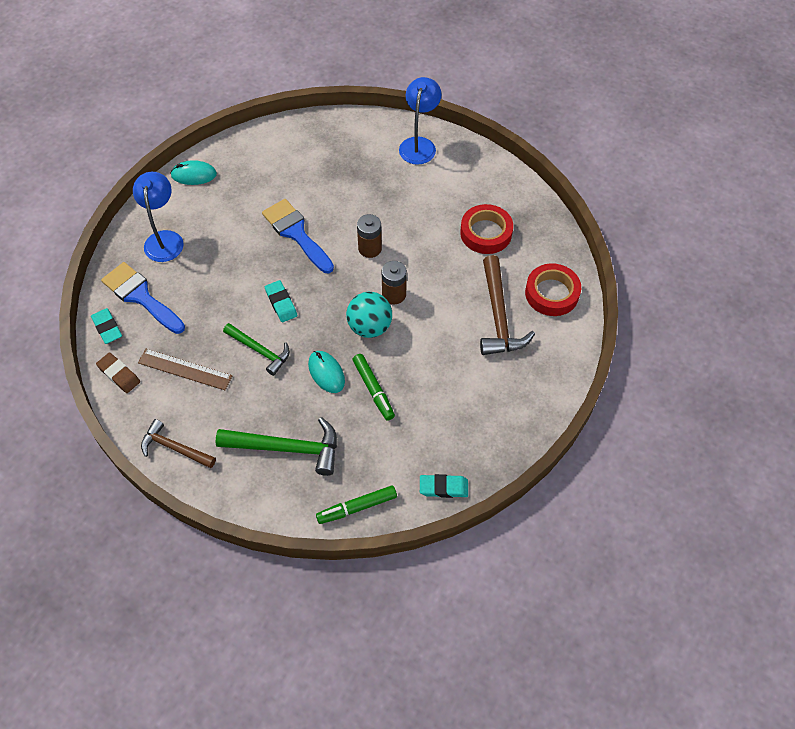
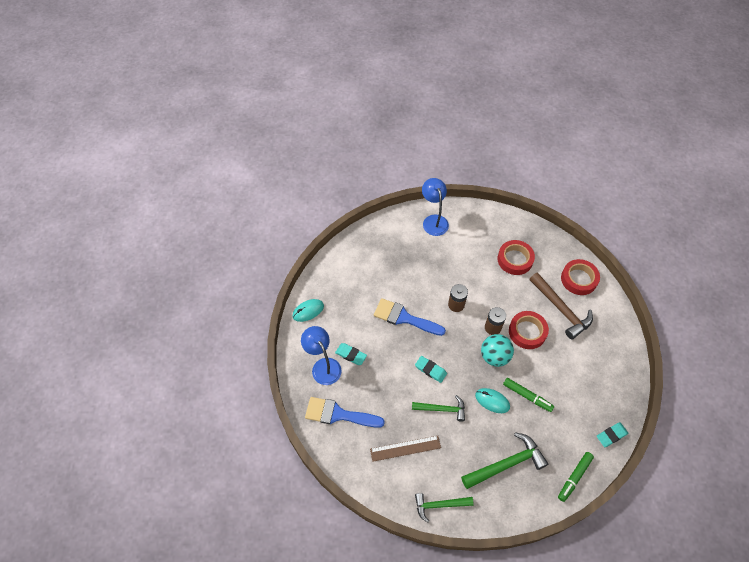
camera: 30 degrees left, 0 degrees up
(107, 328) = (333, 448): turquoise eraser -> turquoise eraser (351, 355)
(119, 374) = (366, 476): brown eraser -> none
(175, 448) = (440, 505): brown hammer -> green hammer
(433, 320) = (527, 332): none -> red tape

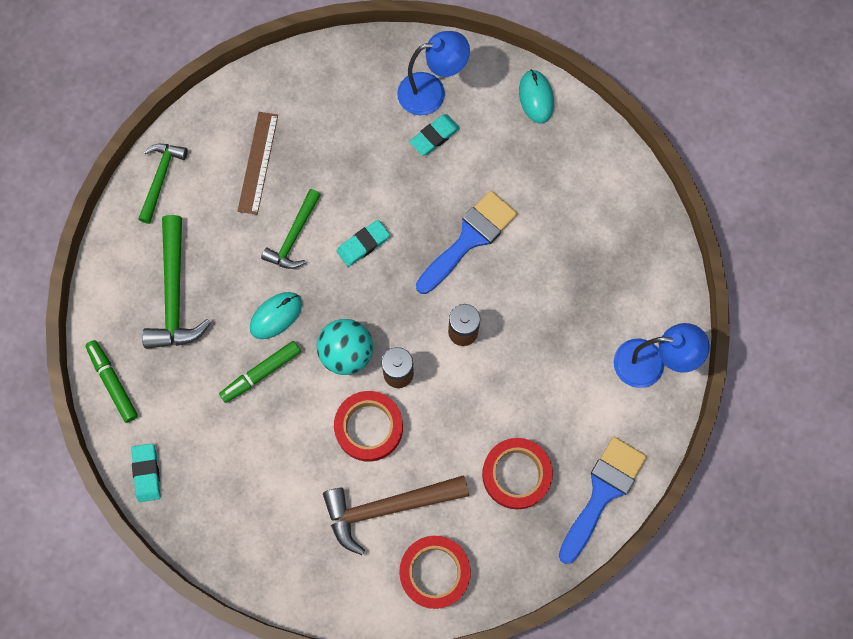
camera: 110 degrees right, 15 degrees up
(338, 414) = (346, 90): blue brush -> blue brush (602, 493)

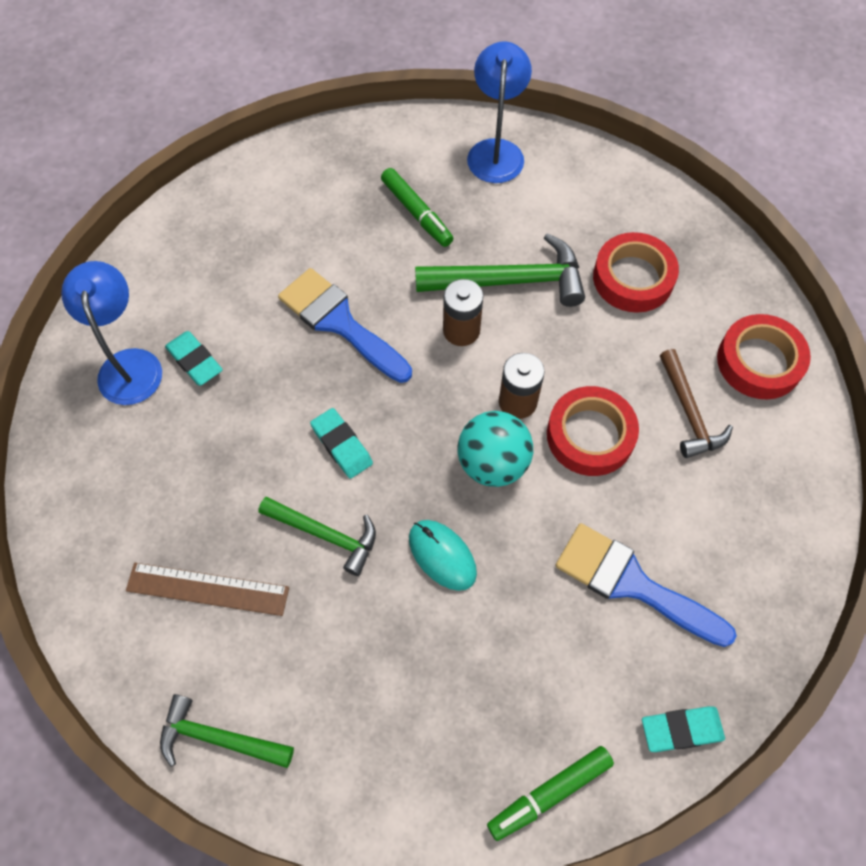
camera: 90 degrees left, 10 degrees down
(175, 293) = (408, 704): green hammer -> green hammer (509, 281)
(261, 373) = (525, 573): green marker -> green marker (416, 213)
(388, 507) = (689, 412): brown hammer -> brown hammer, size x0.65
(536, 98) = (156, 249): turquoise mouse -> none
(602, 493) = (645, 198): blue brush -> blue brush (632, 583)

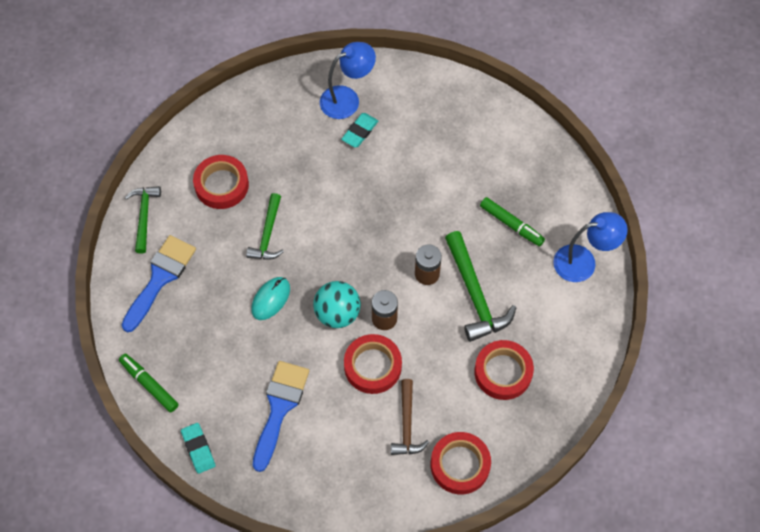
camera: 75 degrees right, 0 degrees up
(207, 589) = (221, 185): brown ruler -> red tape
(340, 322) = (411, 202): blue brush -> blue brush (160, 278)
(341, 445) = (326, 227): turquoise eraser -> none
(416, 213) = (511, 224): green marker -> green marker turned 90 degrees counterclockwise
(689, 412) = (407, 424): brown hammer -> brown hammer turned 60 degrees counterclockwise

